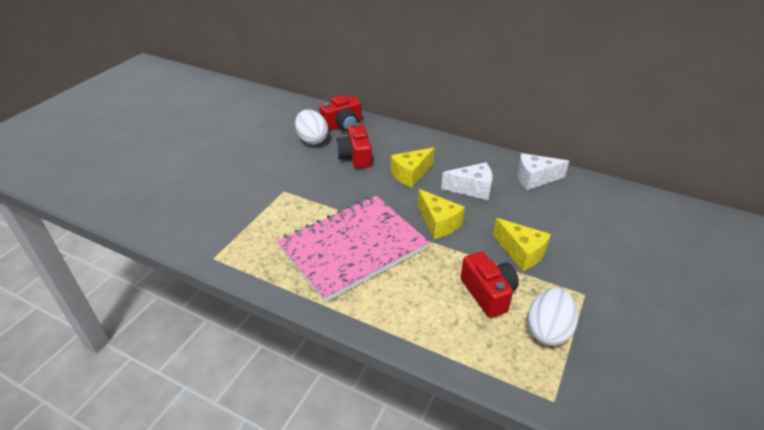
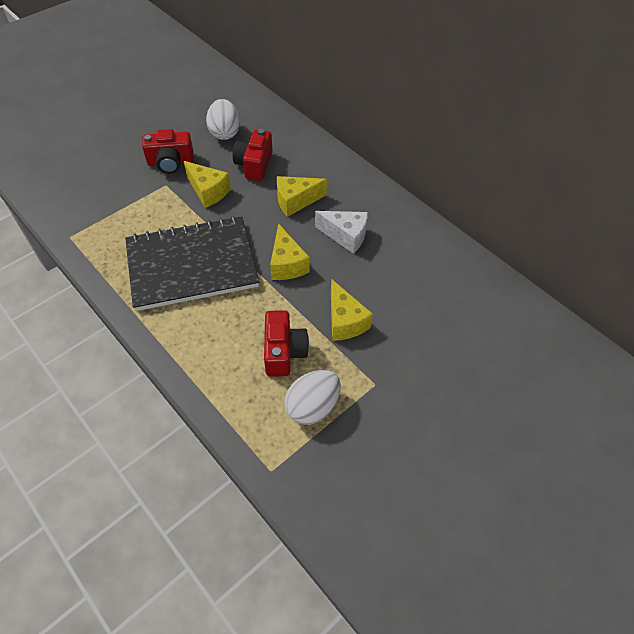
camera: 20 degrees right, 15 degrees up
(328, 186) = (208, 191): none -> yellow cheese
(343, 125) = (265, 123): red camera -> red camera (171, 162)
(353, 248) = (192, 265): pink notebook -> black notebook
(535, 179) = (420, 243): white cheese -> none

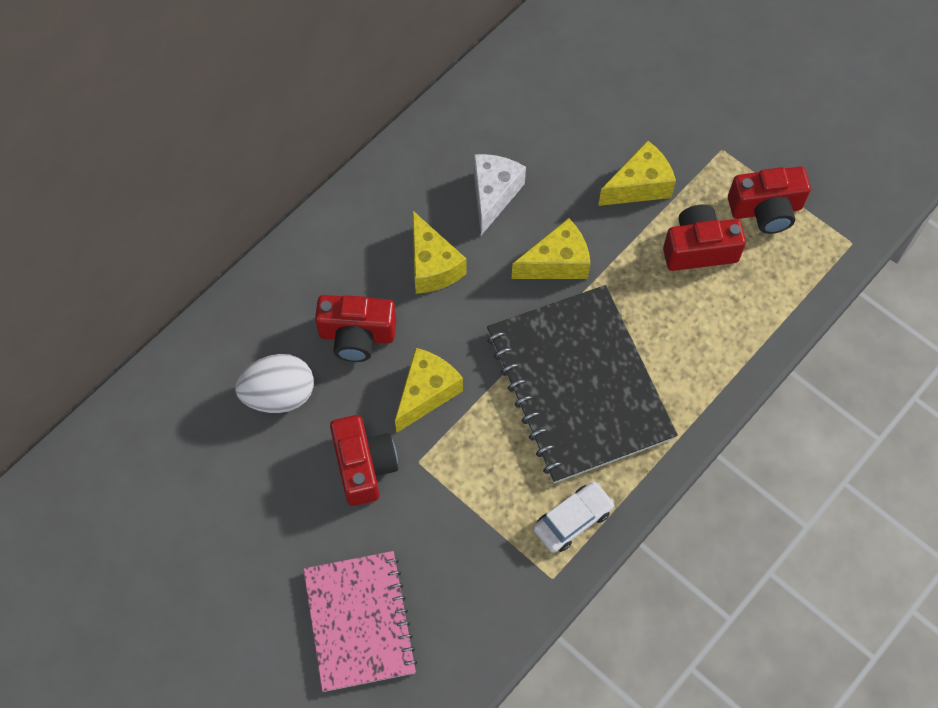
camera: 95 degrees left, 10 degrees up
(82, 155) = (359, 621): none -> pink notebook
(101, 250) = (573, 520): none -> white car
(312, 406) = (766, 210): white egg -> red camera

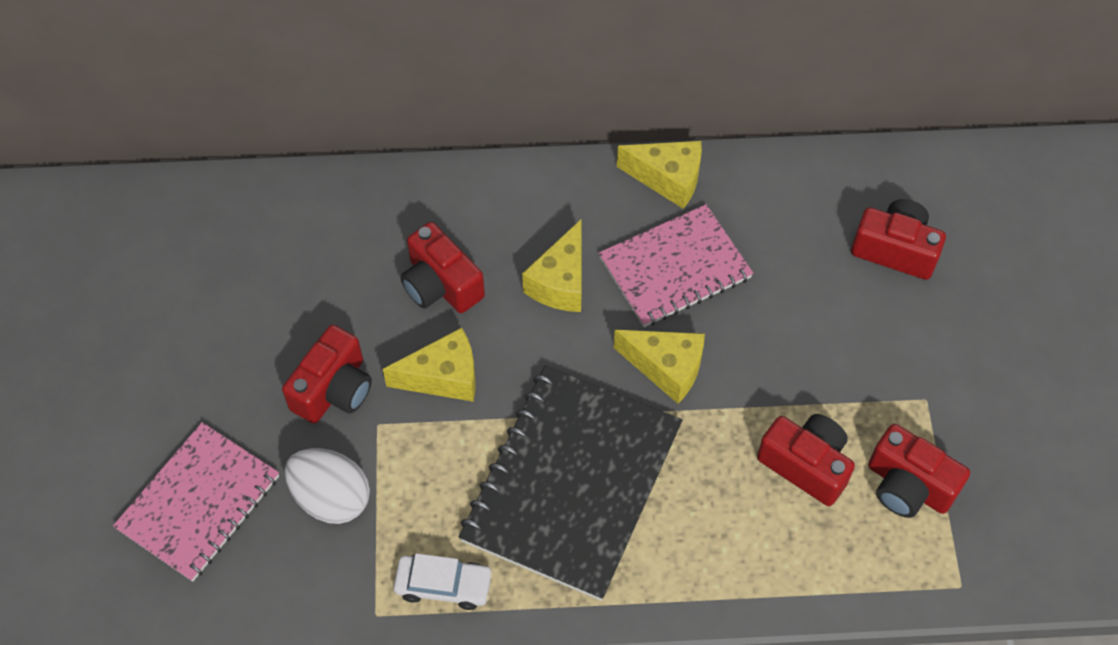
camera: 45 degrees right, 5 degrees down
(279, 395) = (333, 278): white egg -> white egg (331, 498)
(493, 195) = (675, 268): white cheese -> pink notebook
(610, 71) = (895, 250): none -> red camera
(639, 186) = (812, 366): yellow cheese -> yellow cheese (668, 179)

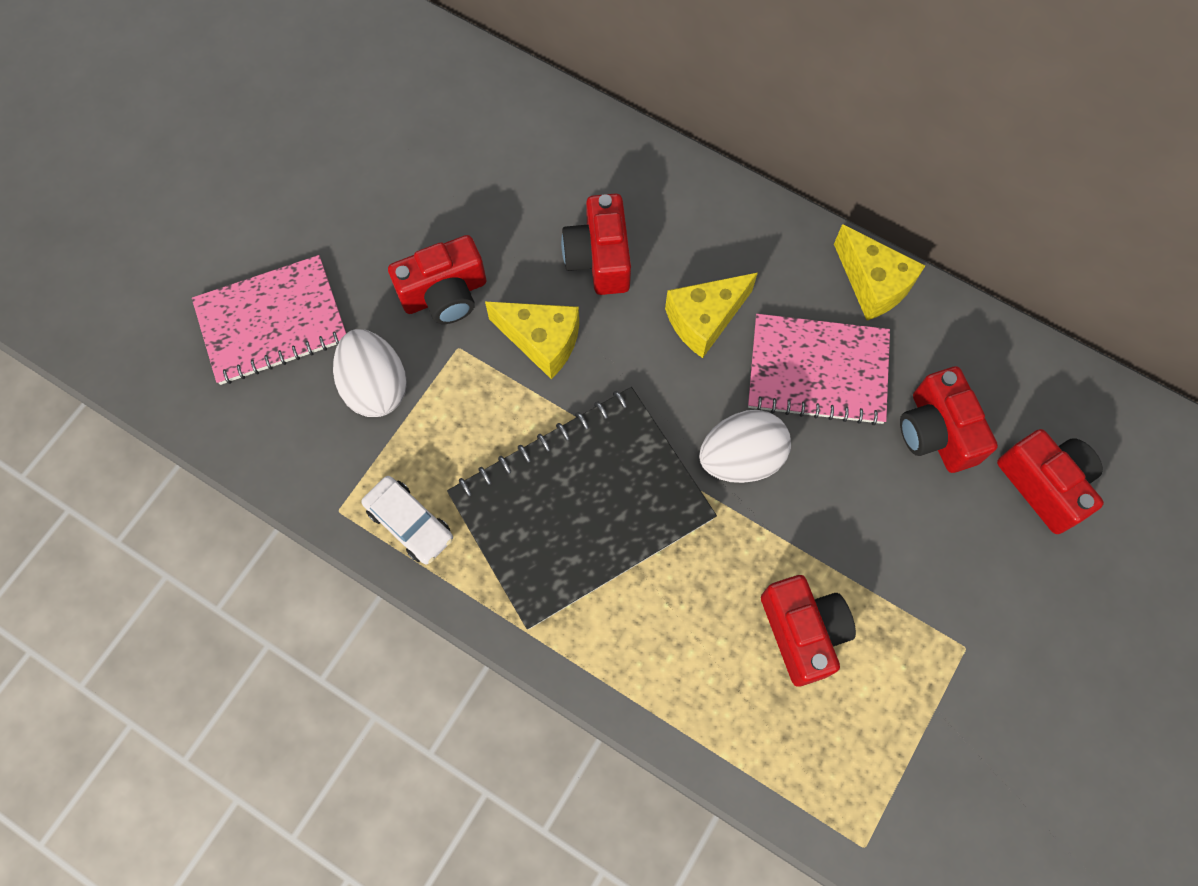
camera: 35 degrees right, 10 degrees up
(666, 368) = (741, 458): yellow cheese -> white egg
(908, 486) = (885, 717): red camera -> red camera (936, 432)

